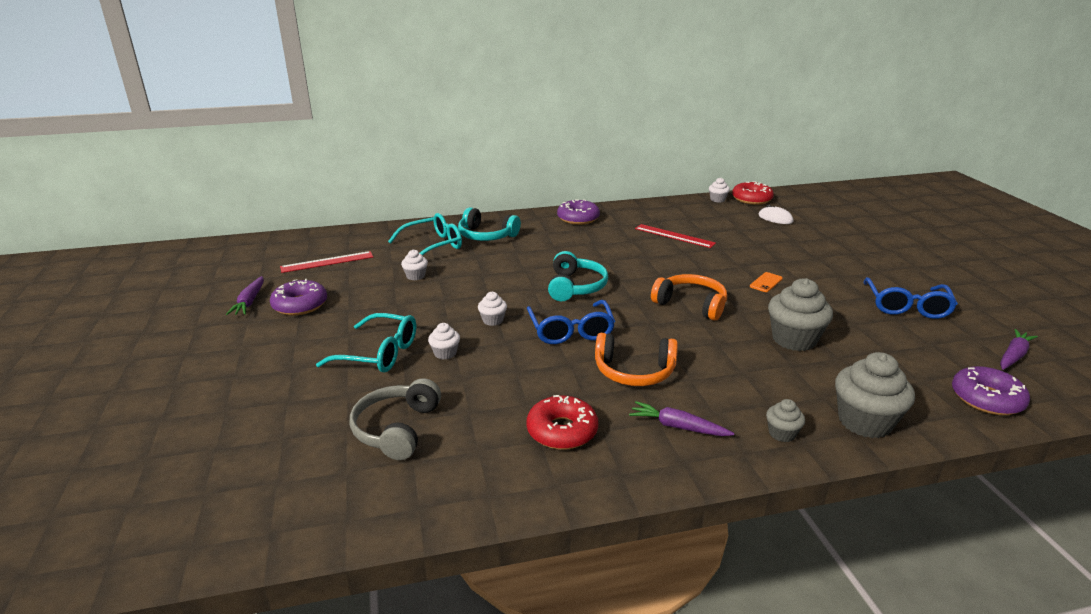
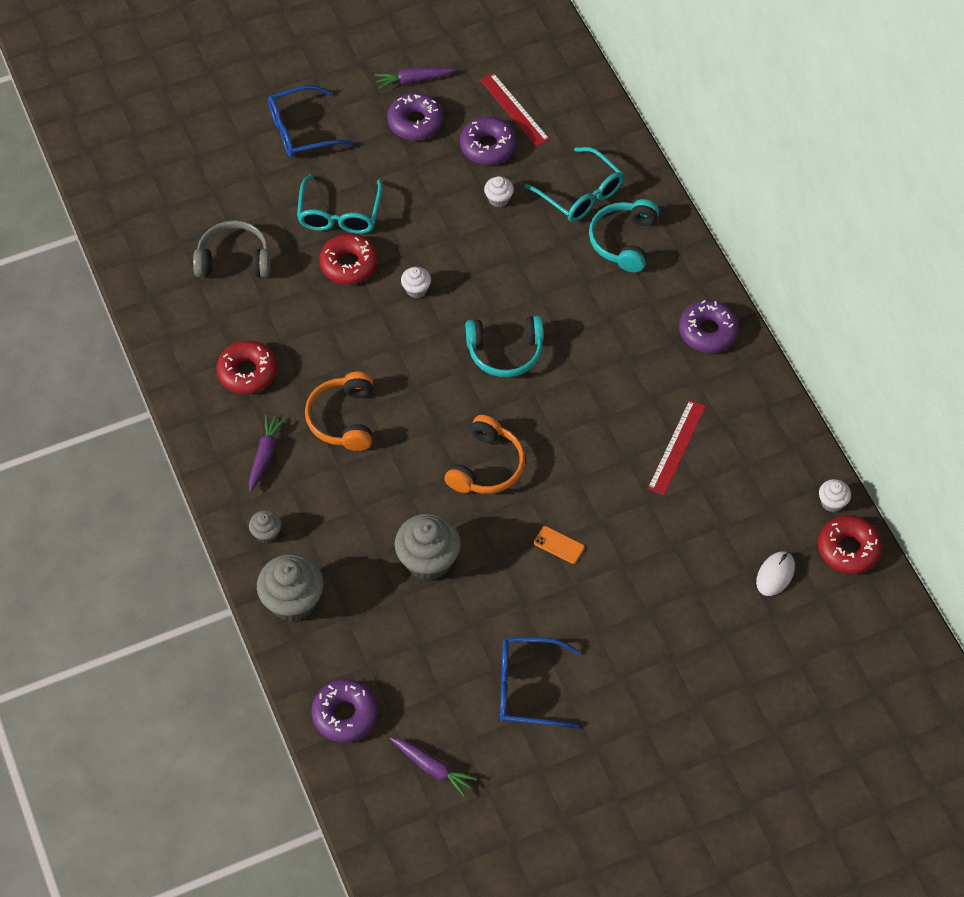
camera: 80 degrees right, 30 degrees up
(356, 275) = (488, 146): none -> purple donut
(445, 353) = (349, 264): white cupcake -> red donut
(571, 331) = (408, 359): blue glasses -> blue glasses (301, 130)

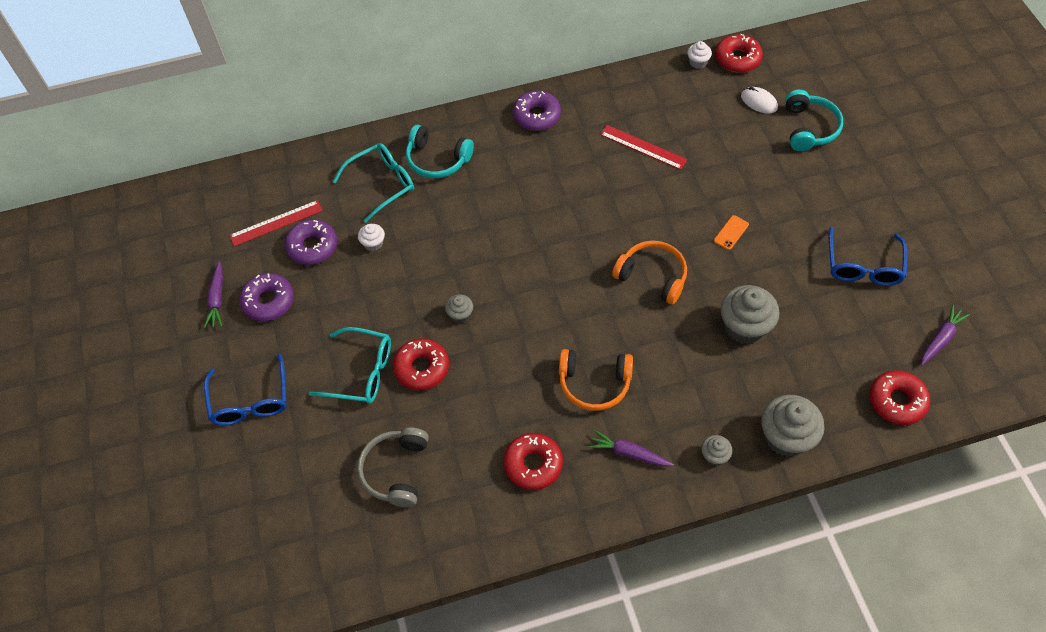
camera: 80 degrees left, 0 degrees up
(345, 714) = (897, 401): purple donut -> red donut
(416, 289) = (460, 315): white cupcake -> grey cupcake
(505, 352) = (537, 253): turquoise headphones -> turquoise headphones (809, 128)

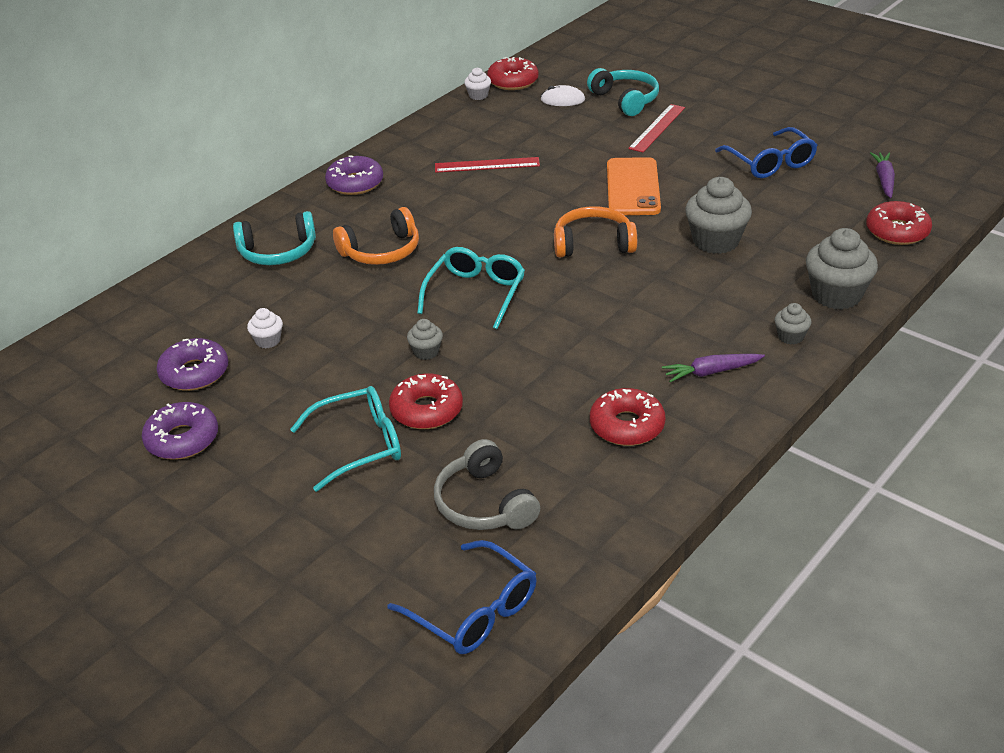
camera: 35 degrees left, 20 degrees down
(217, 299) = (110, 466): purple carrot -> none
(250, 400) = (242, 532): blue glasses -> blue glasses (474, 611)
(276, 223) = (128, 373): red ruler -> red ruler (657, 128)
(382, 184) = (231, 293): turquoise glasses -> turquoise glasses (476, 293)
(594, 383) = (621, 339): orange headphones -> orange headphones (381, 251)
(731, 232) = (633, 187): orange phone -> orange phone, size x2.27

